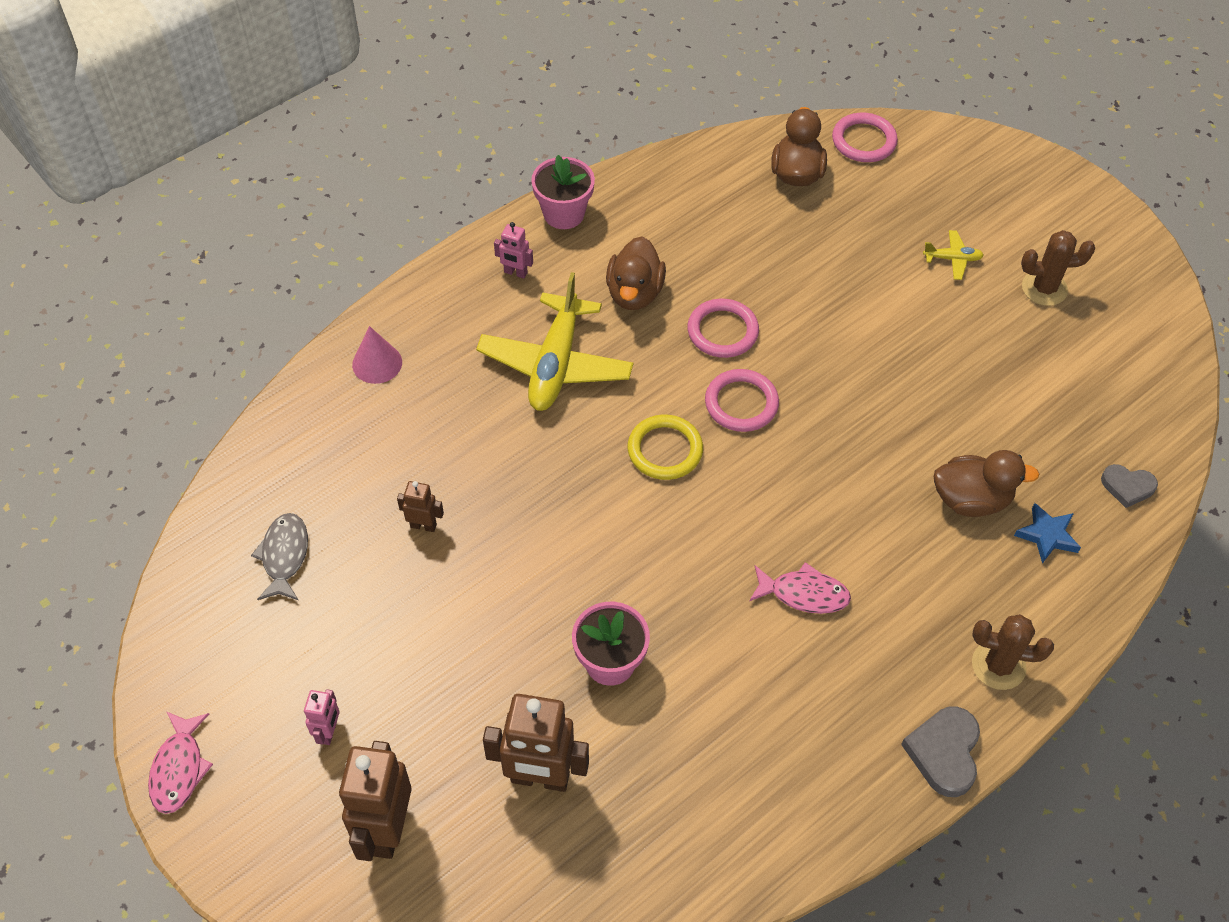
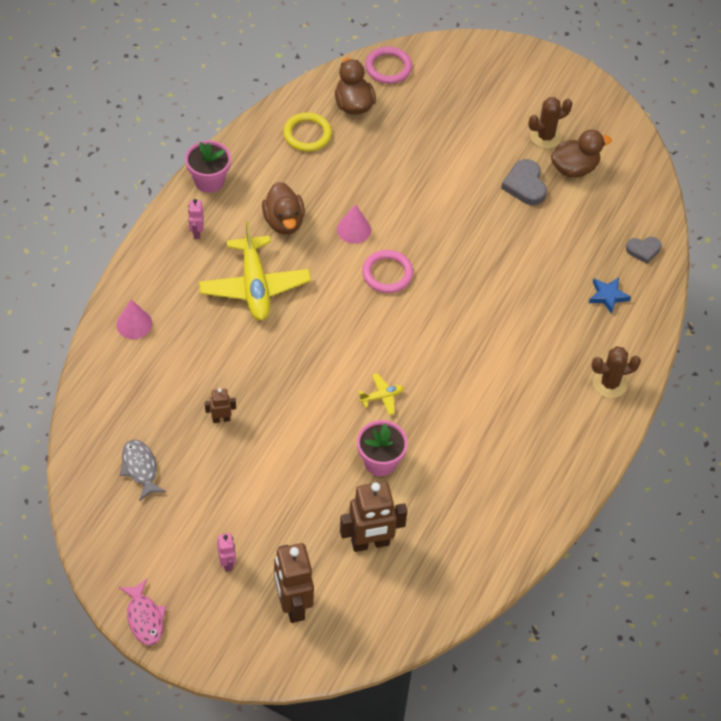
camera: 25 degrees left, 0 degrees up
(515, 273) = (196, 232): pink robot -> pink robot turned 90 degrees clockwise
(665, 450) = (352, 319): yellow ring -> yellow ring (307, 134)
(722, 331) = (353, 229): pink ring -> pink cone
(804, 594) = (478, 380): pink fish -> none
(944, 753) = (598, 444): grey heart -> grey heart (525, 185)
(952, 259) = (480, 134): yellow plane -> yellow plane (382, 397)
(971, 499) = (554, 289): brown duck -> brown duck (574, 168)

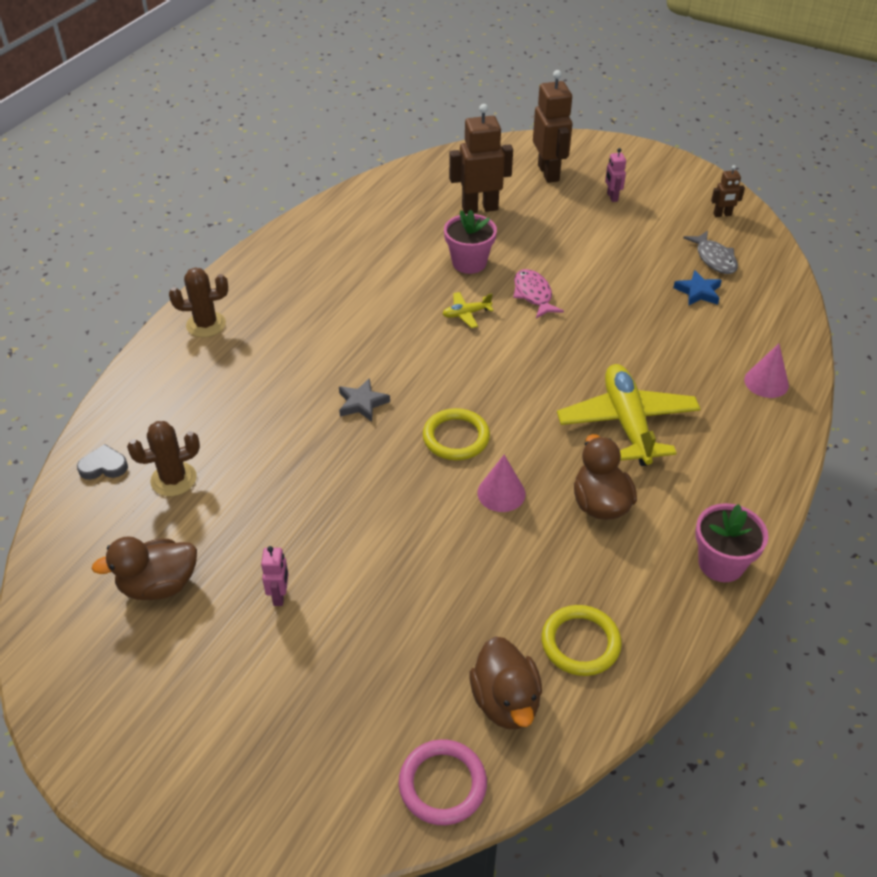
camera: 175 degrees left, 10 degrees down
(144, 618) = (677, 167): pink fish -> pink fish (533, 294)
(196, 232) = (719, 489): pink robot -> pink robot (279, 596)
(221, 419) = (640, 296): brown robot -> brown robot (722, 215)
(387, 273) = (456, 437): pink ring -> yellow ring
(462, 303) = (362, 403): none -> grey star
(525, 185) = (243, 558): grey heart -> none
(545, 136) = (188, 640): brown cactus -> brown cactus (173, 479)
(608, 296) = (174, 411): blue star -> blue star (698, 292)

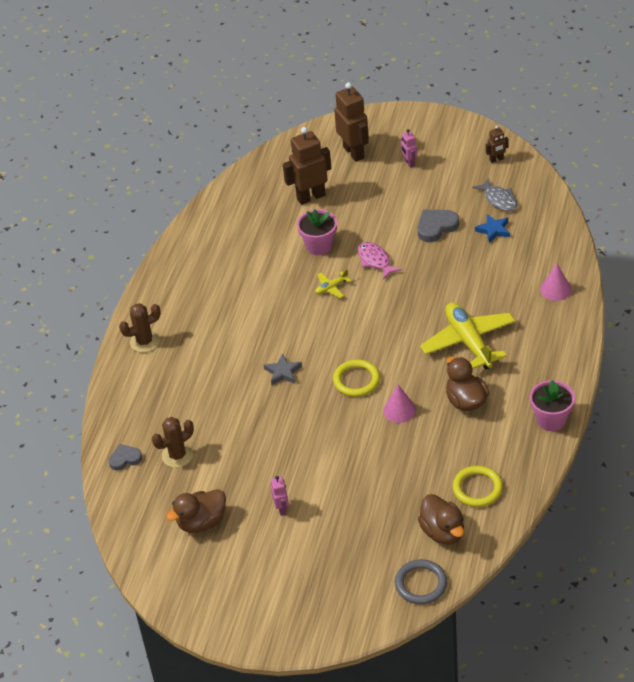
camera: 10 degrees left, 0 degrees up
(442, 784) = (421, 584): pink ring -> grey ring
(624, 273) = (436, 227): none -> grey heart

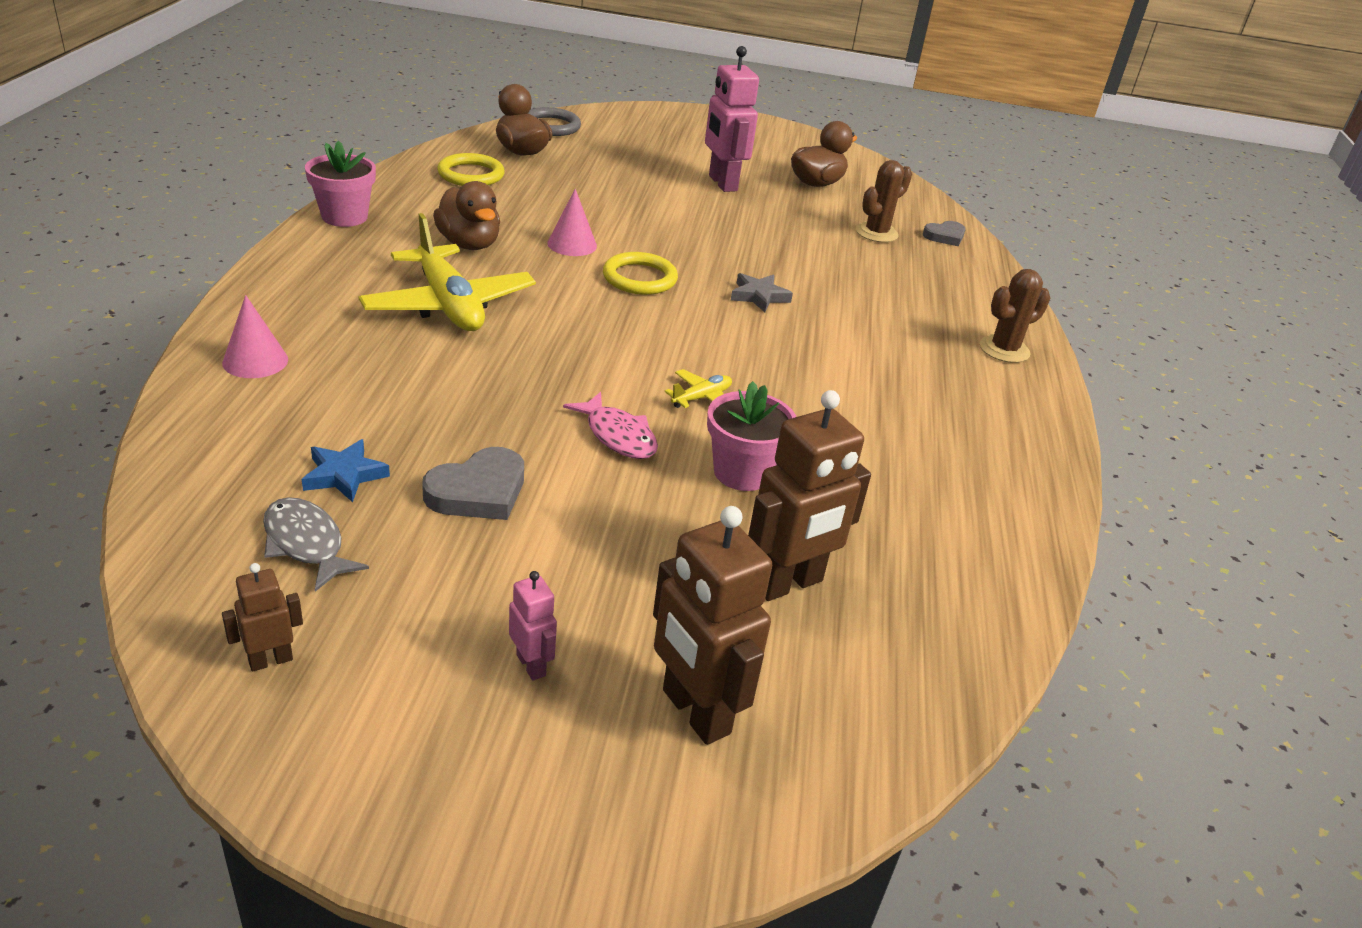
camera: 165 degrees right, 10 degrees down
(282, 509) = (722, 183): pink robot -> pink robot, size x2.03

